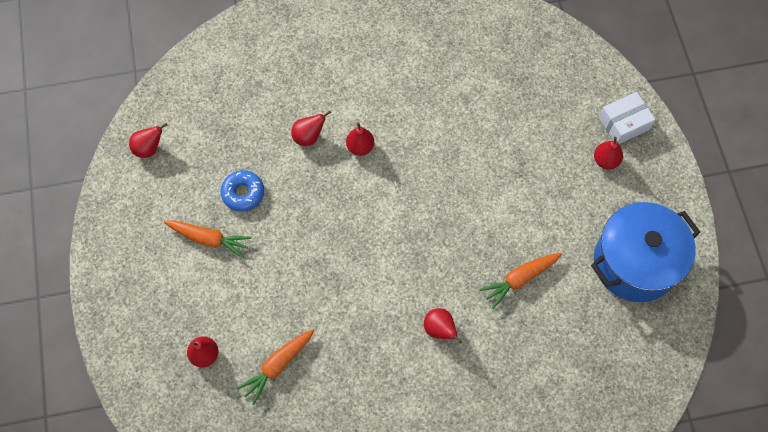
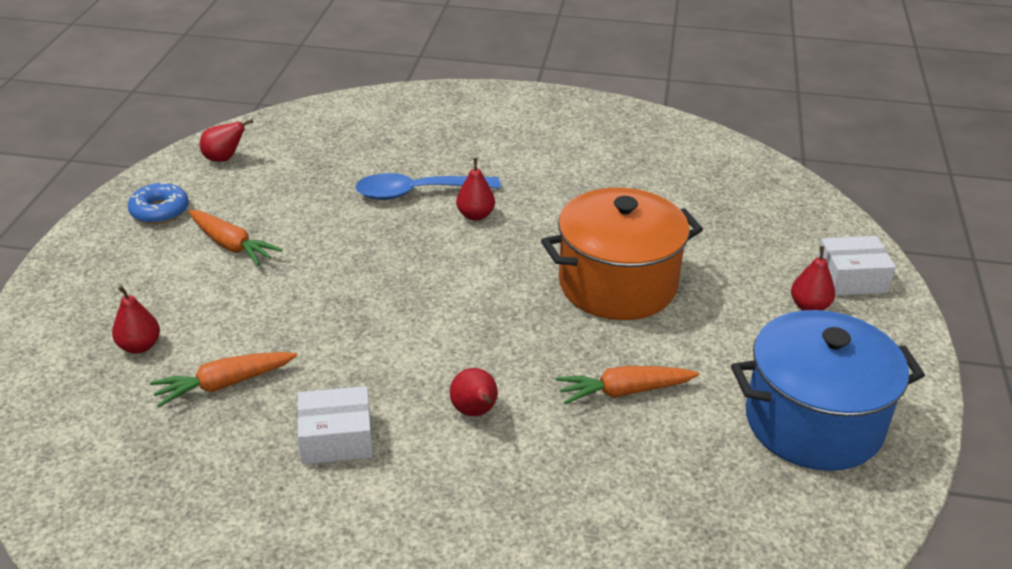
camera: 20 degrees right, 30 degrees down
(243, 193) = (303, 218): blue donut -> blue donut (160, 211)
(309, 137) = (417, 193): red pear -> blue spoon
(368, 382) = (336, 438): none -> white box
(481, 183) = (617, 284): none -> orange pot

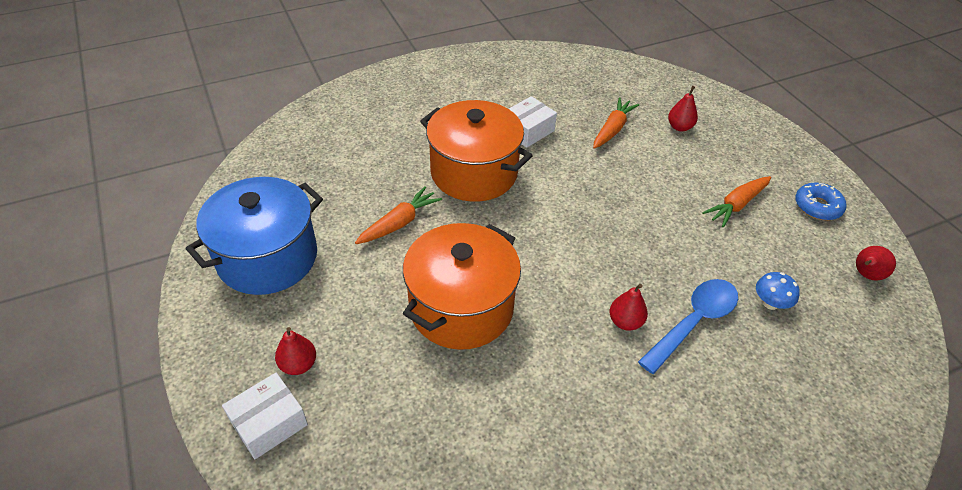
camera: 145 degrees right, 10 degrees up
(231, 245) = (736, 205): orange carrot -> orange carrot turned 45 degrees counterclockwise
(335, 177) = (770, 303): none -> blue mushroom
(475, 412) = (474, 173): red pear -> orange pot

